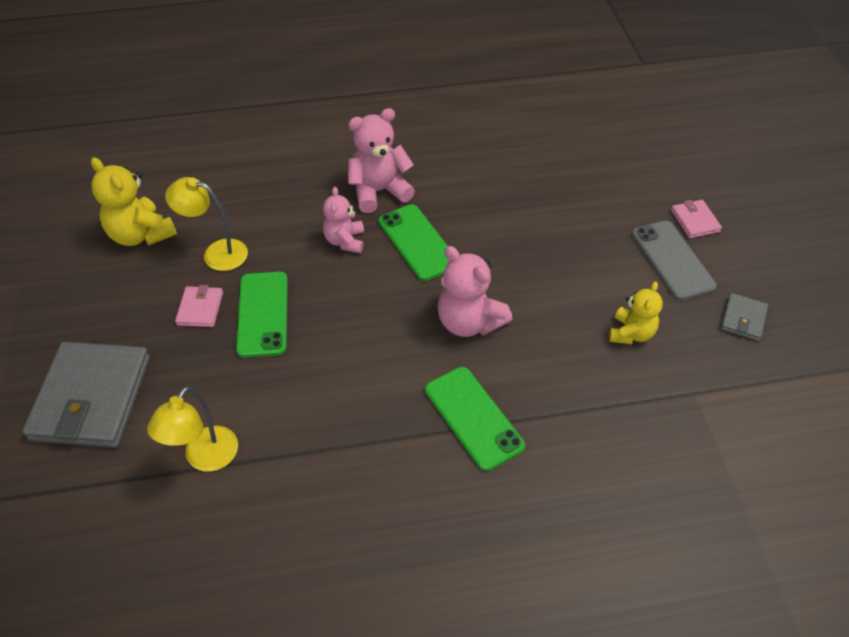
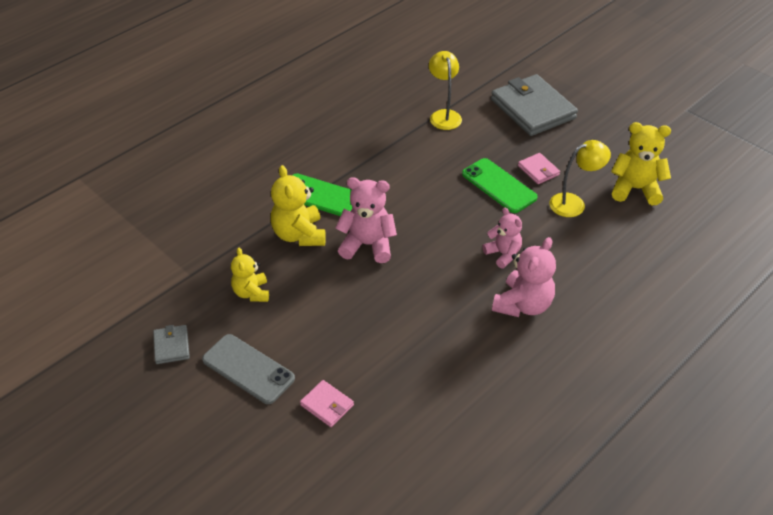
camera: 145 degrees right, 5 degrees down
(418, 242) = (452, 280): green phone -> none
(536, 376) = (299, 235): none -> yellow teddy bear
(695, 221) = (246, 420): pink wallet -> pink wallet (327, 405)

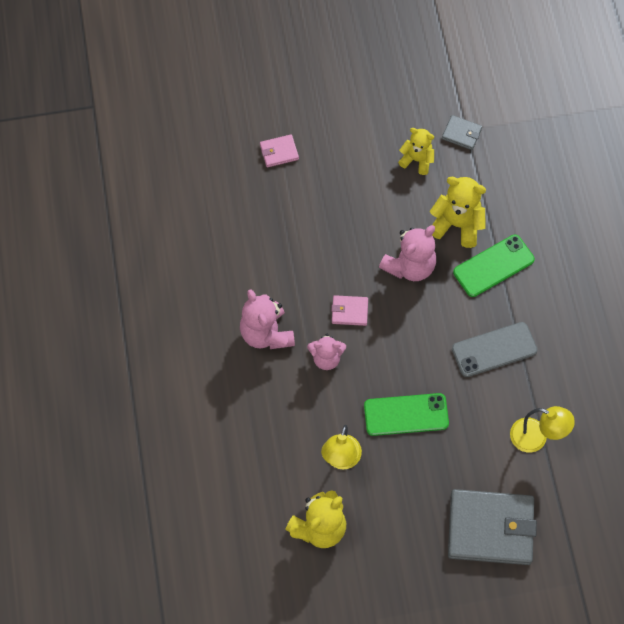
camera: 125 degrees right, 20 degrees up
(171, 346) = (401, 87): grey wallet -> grey wallet (461, 134)
(248, 369) = (345, 122): grey phone -> grey phone (494, 349)
(538, 170) = (401, 463): pink wallet -> pink wallet (349, 311)

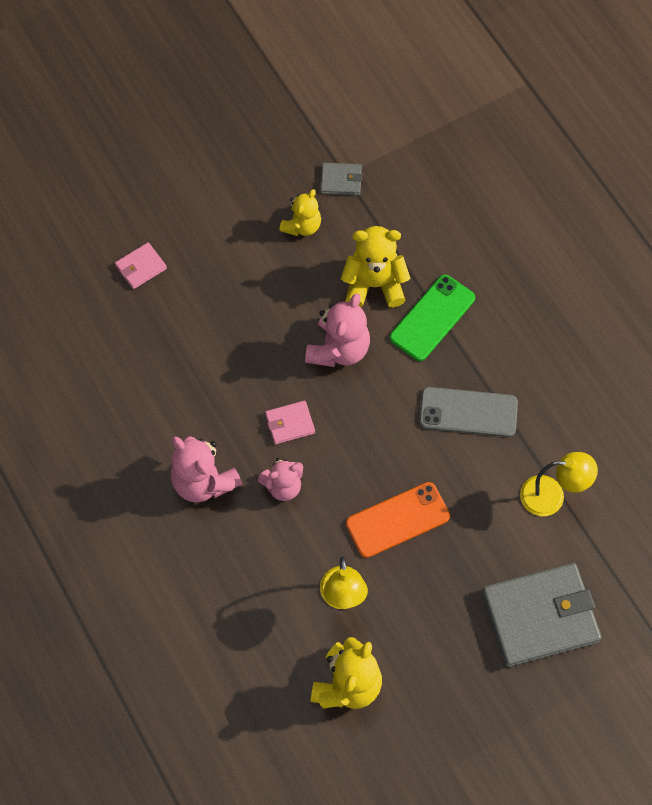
camera: 20 degrees left, 0 degrees up
(406, 415) = (397, 520): green phone -> orange phone
(417, 160) = (302, 226): yellow teddy bear -> yellow teddy bear turned 120 degrees clockwise
(494, 349) = (468, 412): grey phone -> grey phone turned 45 degrees clockwise

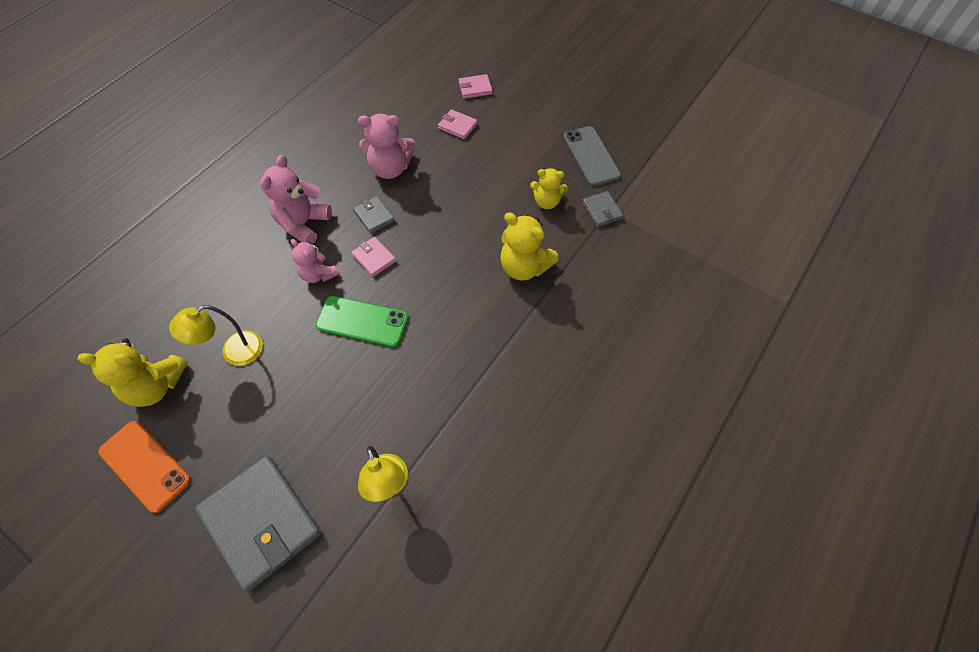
camera: 65 degrees right, 5 degrees down
(89, 223) = (475, 88): none -> pink wallet
(231, 404) = (374, 216): none -> grey wallet
(338, 349) = (454, 265): pink teddy bear -> pink teddy bear (390, 168)
(374, 284) = (524, 267): yellow teddy bear -> yellow teddy bear turned 150 degrees clockwise
(397, 520) = (318, 365): orange phone -> orange phone (145, 465)
(432, 318) = (517, 319): green phone -> green phone (362, 322)
(468, 412) = (442, 380): grey phone -> grey phone (591, 156)

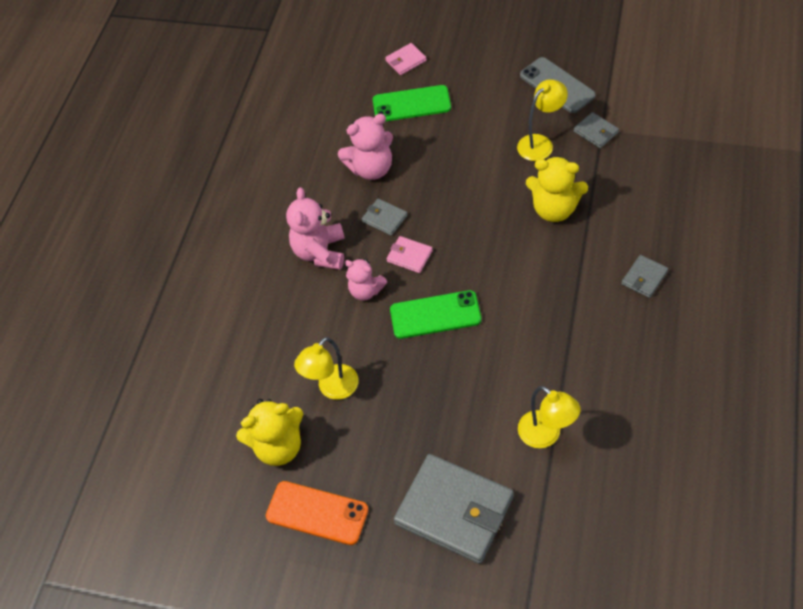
camera: 15 degrees left, 5 degrees down
(457, 126) = (411, 104): pink wallet -> green phone
(547, 202) = (540, 143): yellow teddy bear -> yellow lamp
(569, 367) = (644, 278): none -> grey wallet

